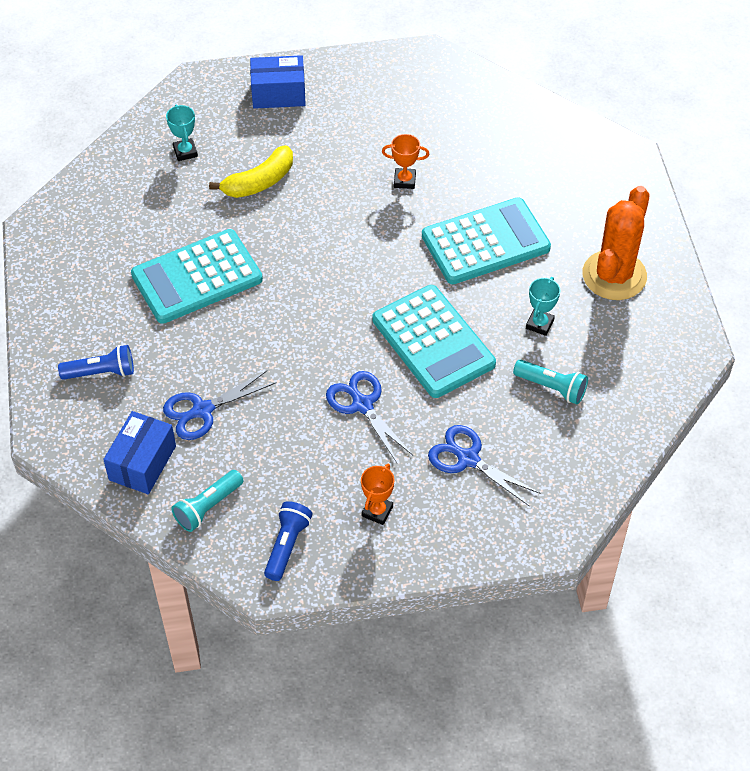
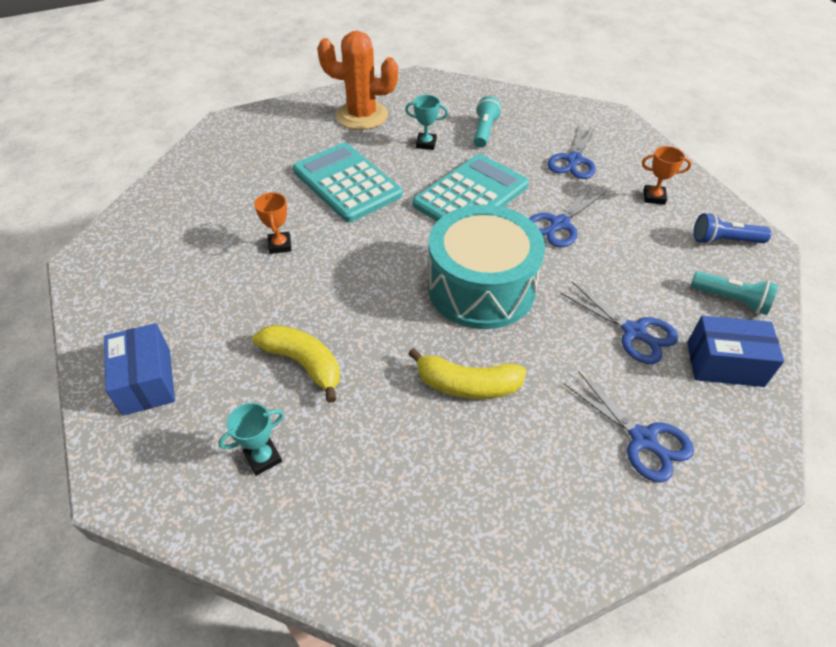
camera: 105 degrees left, 5 degrees down
(101, 372) = (643, 439): blue flashlight -> blue scissors
(197, 277) = (467, 385): turquoise calculator -> yellow banana
(297, 315) = (481, 287): none -> turquoise drum

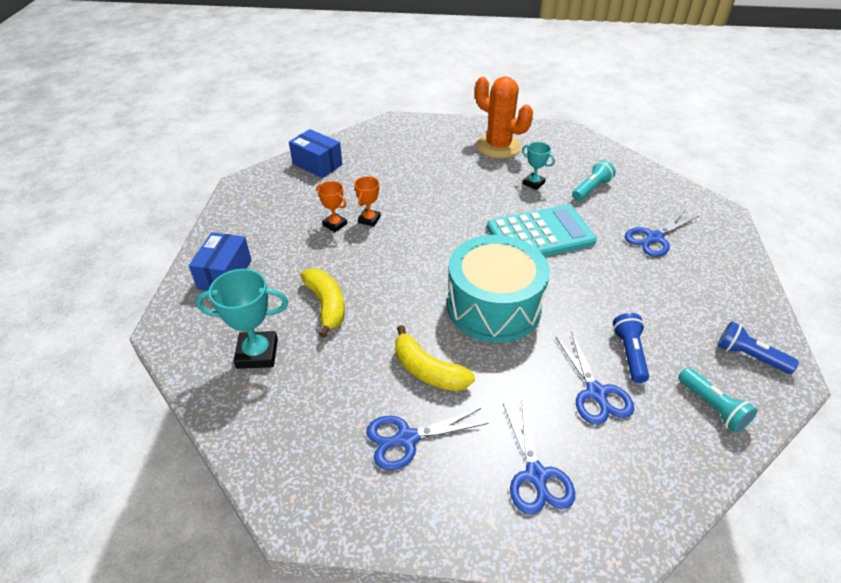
camera: 30 degrees right, 5 degrees down
(263, 458) = (257, 353): turquoise trophy -> turquoise trophy, size x1.70
(346, 183) = (449, 192): turquoise calculator -> none
(559, 224) = (598, 284): blue scissors -> blue scissors (406, 439)
(633, 281) = (629, 353): none -> blue flashlight
(654, 197) = (707, 294): orange trophy -> orange trophy (335, 224)
(724, 364) = (660, 454): blue box -> blue box (317, 164)

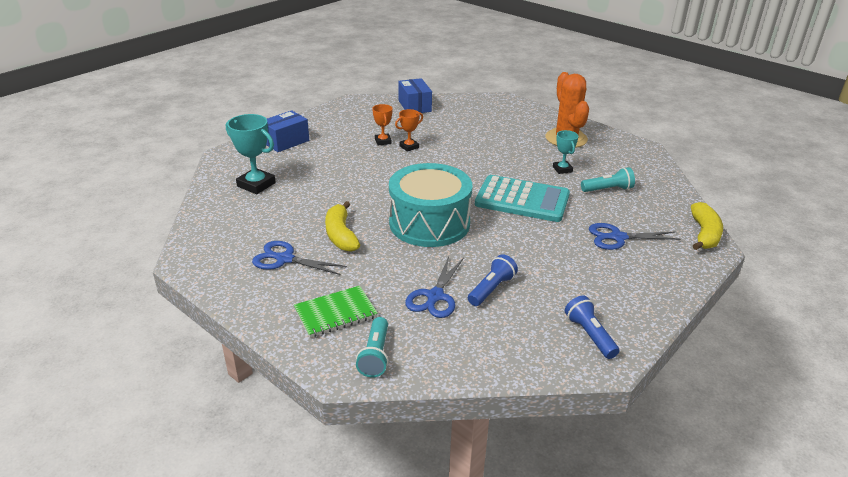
camera: 35 degrees right, 10 degrees down
(326, 305) = (323, 179): yellow banana -> yellow banana (704, 234)
(536, 476) = (336, 313): blue scissors -> green notebook
(712, 407) = (511, 345): turquoise flashlight -> turquoise flashlight (375, 355)

